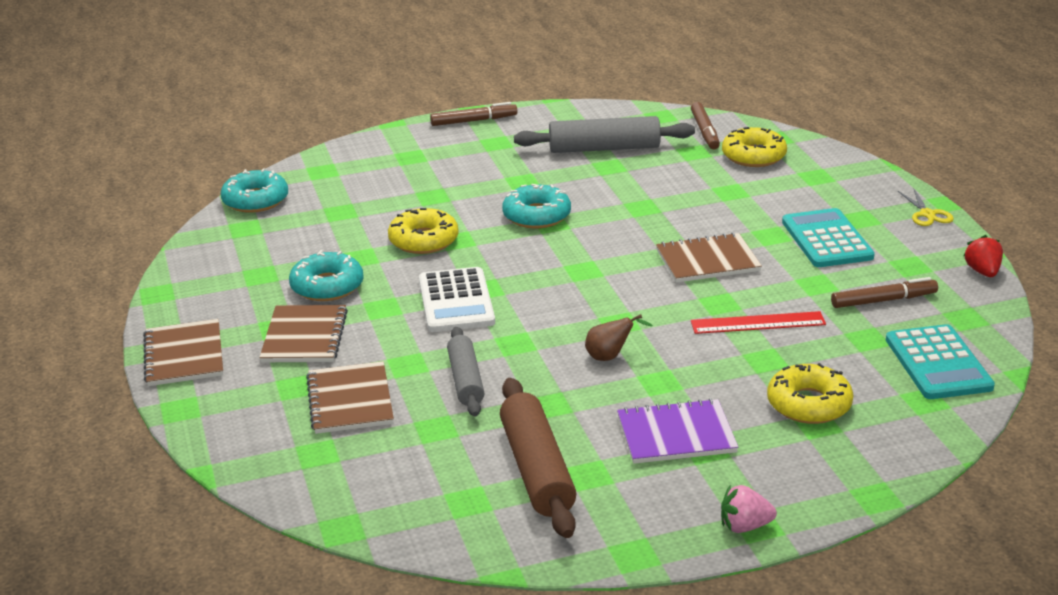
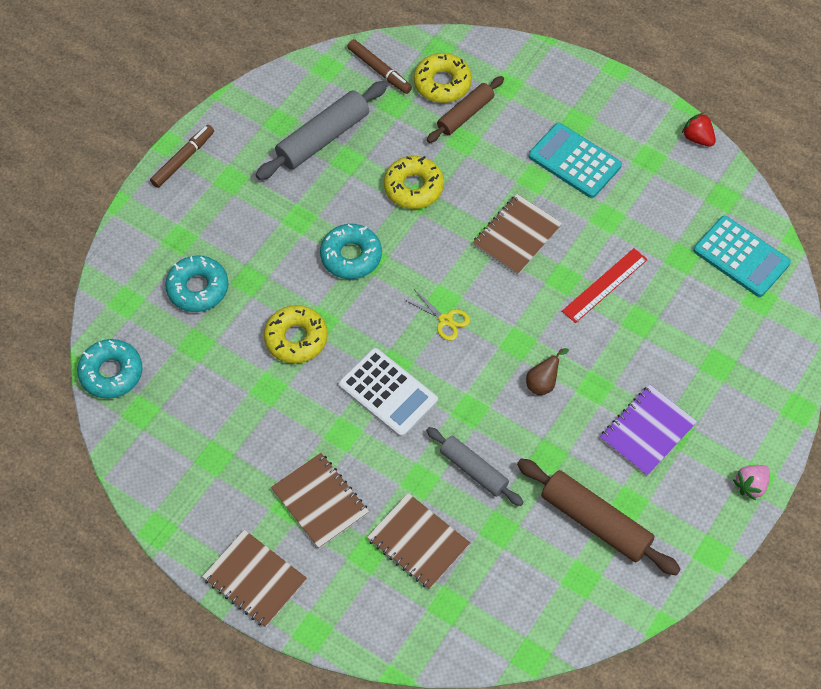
camera: 40 degrees left, 30 degrees up
(327, 286) = (278, 437): turquoise donut -> turquoise donut (198, 288)
(752, 179) = (465, 114): none -> brown rolling pin
(809, 404) = (699, 348): yellow donut -> yellow donut (413, 187)
(883, 300) = (662, 210): brown marker -> none
(927, 214) = (616, 89): yellow scissors -> yellow scissors (445, 320)

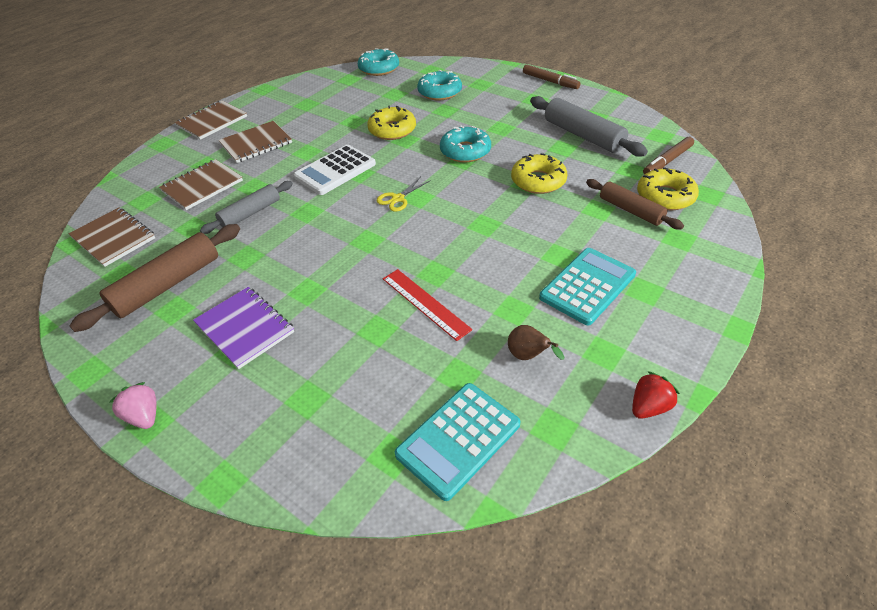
camera: 95 degrees right, 15 degrees down
(516, 236) = (487, 242): brown notebook -> brown notebook (114, 238)
(543, 383) = (321, 255): brown pear -> brown pear (528, 356)

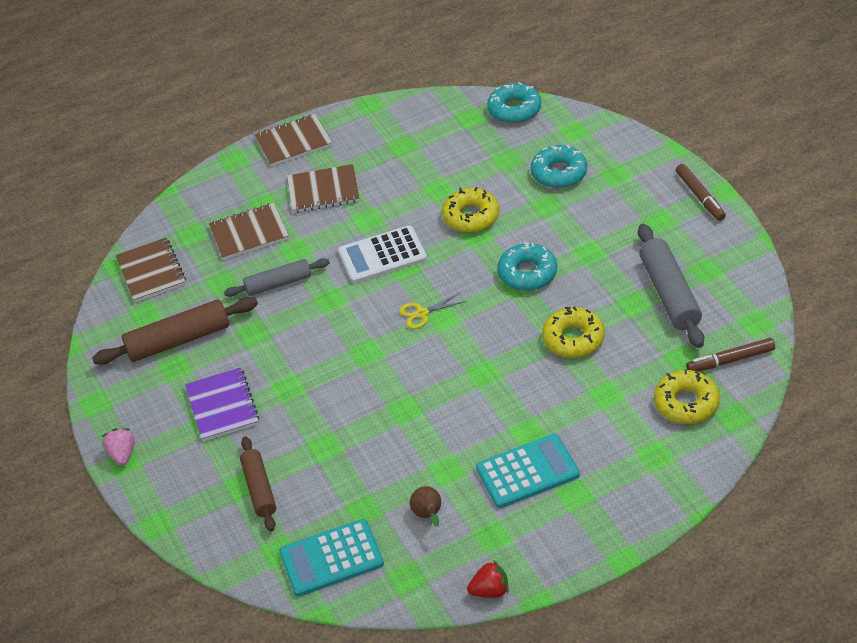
camera: 30 degrees right, 0 degrees up
(425, 303) = (377, 436): red ruler -> none
(630, 210) = (636, 407): brown rolling pin -> brown rolling pin (259, 489)

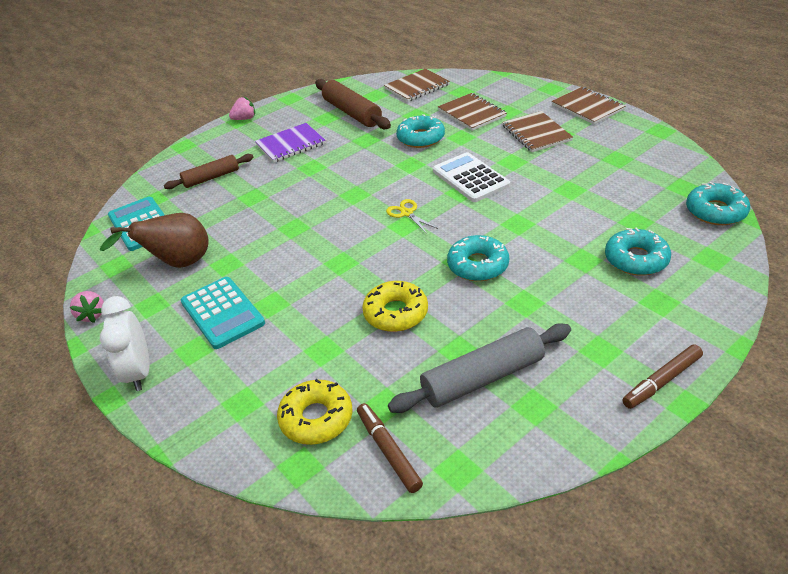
camera: 75 degrees right, 5 degrees down
(278, 284) = (421, 138): grey rolling pin -> turquoise donut
(428, 515) = (178, 264): brown pear -> brown pear, size x1.99
(471, 216) = (541, 215): yellow donut -> none
(490, 591) = (92, 315): red strawberry -> pink strawberry
(593, 538) = (139, 372): none -> white clock

